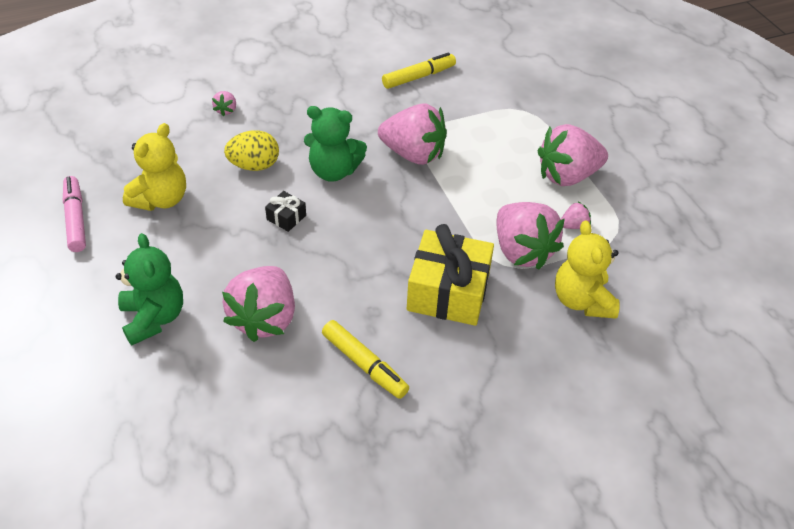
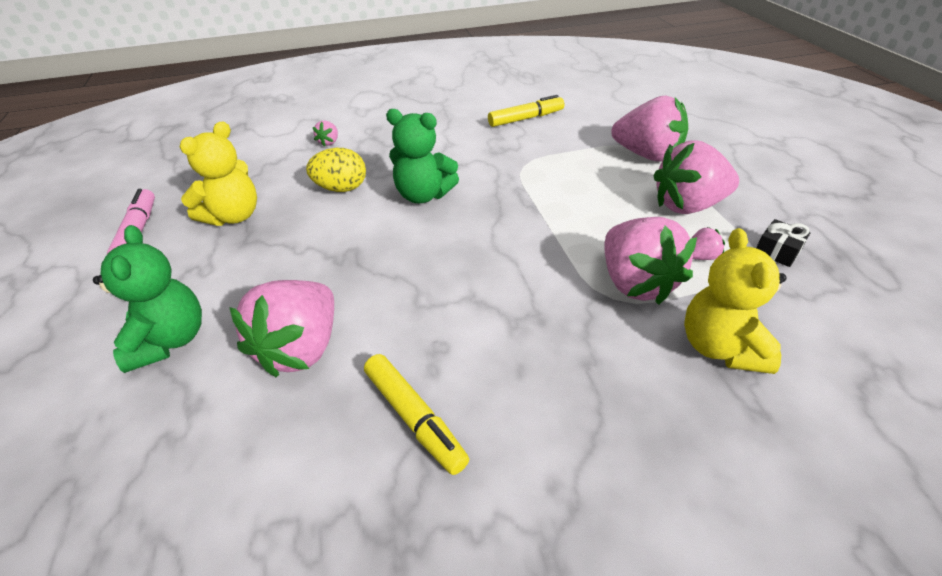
camera: 10 degrees right, 5 degrees down
(286, 217) = (360, 237): black gift -> black gift (777, 251)
(413, 154) = (512, 182): pink strawberry -> pink strawberry (647, 155)
(448, 292) = (539, 327): yellow gift -> none

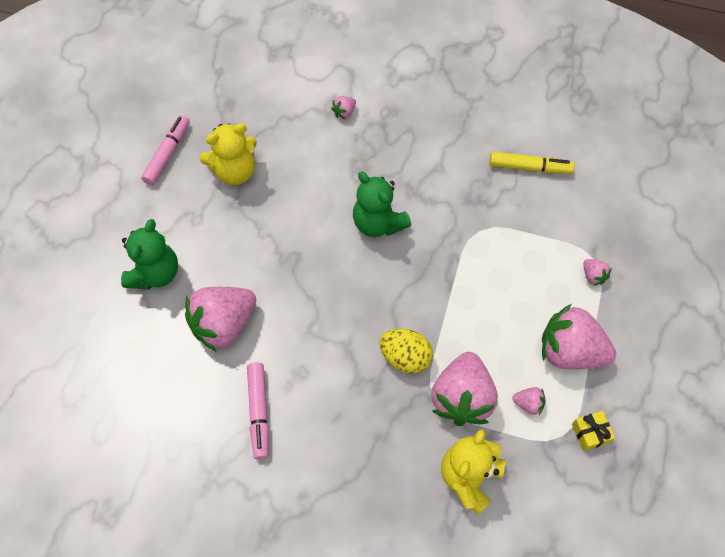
camera: 30 degrees right, 20 degrees up
(341, 188) = (323, 181): yellow egg -> yellow egg (405, 357)
(414, 418) = (259, 412): yellow marker -> pink marker
(647, 155) = (593, 276): pink strawberry -> pink strawberry, size x0.42
(777, 251) = (590, 433): black gift -> yellow gift

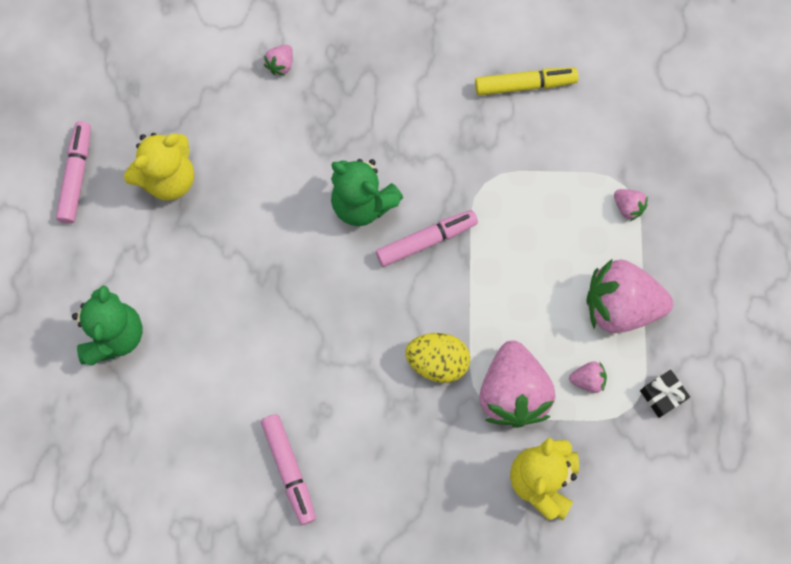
camera: 15 degrees left, 10 degrees up
(224, 324) = (217, 377): pink strawberry -> none
(421, 262) = (426, 241): none -> pink marker
(590, 433) = (662, 395): yellow gift -> black gift

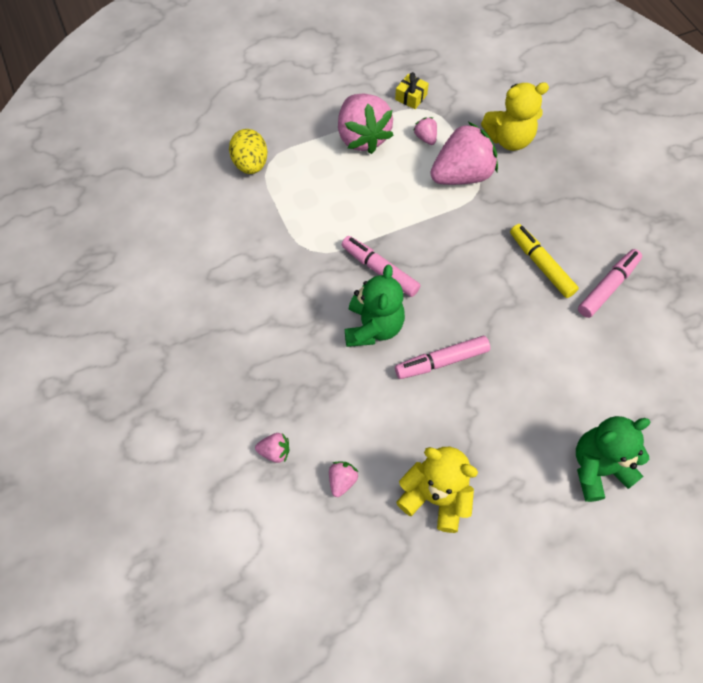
camera: 115 degrees left, 10 degrees down
(76, 176) = (478, 587): pink marker -> pink marker (441, 361)
(437, 362) = (468, 227): yellow egg -> yellow egg (251, 164)
(525, 85) = (211, 254): yellow marker -> yellow marker (540, 265)
(628, 207) = (284, 156): pink strawberry -> pink strawberry (342, 481)
(662, 395) = (411, 97): black gift -> yellow gift

